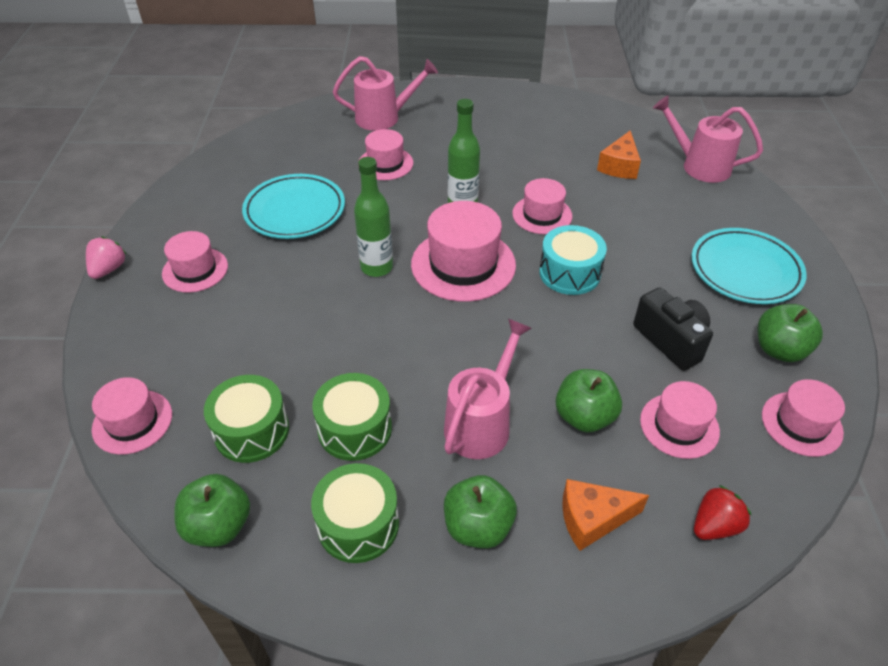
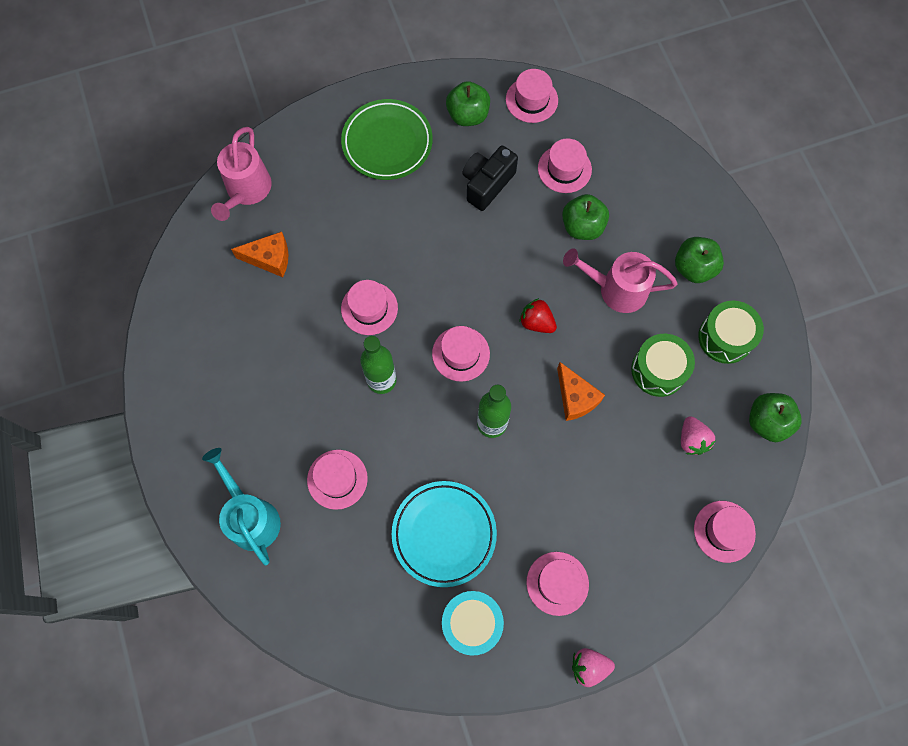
camera: 110 degrees left, 25 degrees up
(251, 431) = (692, 440): green drum -> pink strawberry
(384, 117) = (250, 516): pink watering can -> turquoise watering can
(463, 264) = (460, 354): pink hat -> pink hat, size x0.61
(569, 273) = (439, 268): turquoise drum -> turquoise drum (471, 623)
(592, 519) = (658, 206): orange cheese -> orange cheese (575, 398)
(714, 525) = (631, 141): red strawberry -> red strawberry (536, 322)
(745, 270) = (387, 143): turquoise plate -> green plate

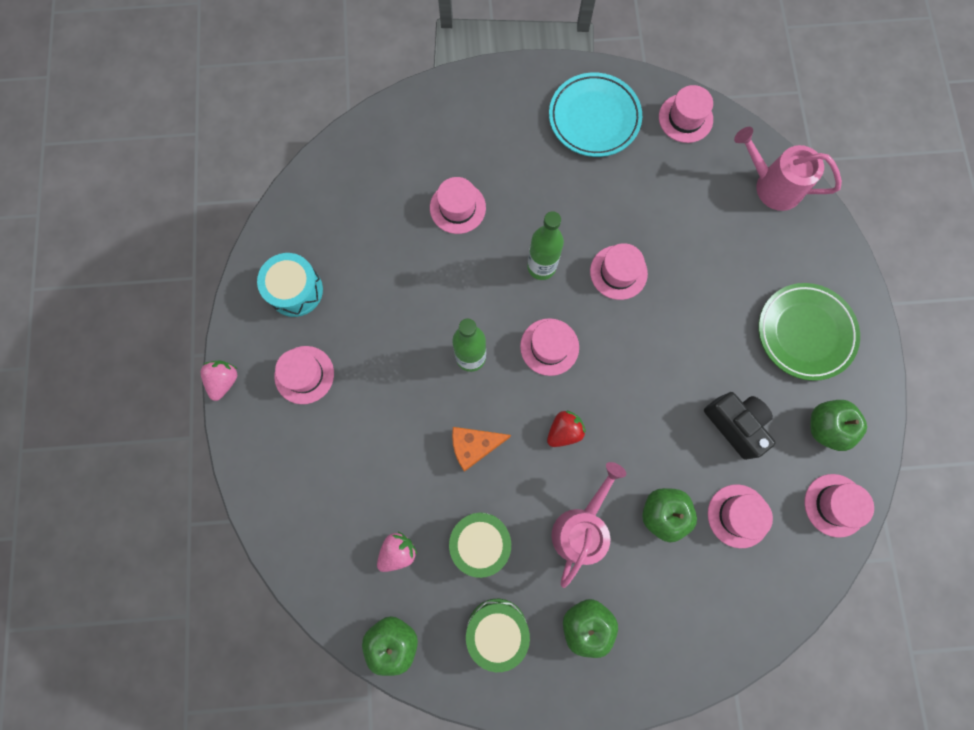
camera: 105 degrees right, 5 degrees up
(250, 516) = (445, 131): turquoise watering can -> none
(269, 258) = (692, 193): orange cheese -> none
(444, 534) = (380, 287): turquoise plate -> turquoise plate (594, 118)
(692, 440) = (398, 552): pink strawberry -> pink strawberry turned 135 degrees clockwise
(724, 531) = (299, 551): pink hat -> pink hat (685, 118)

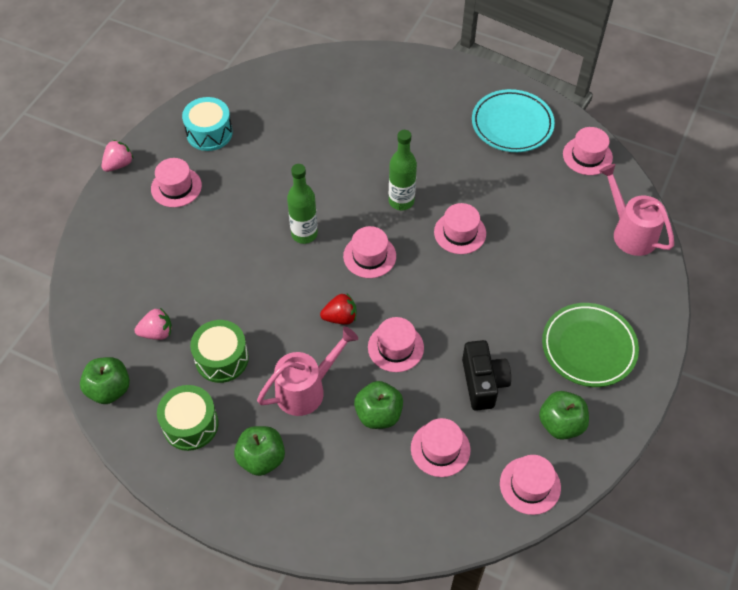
camera: 30 degrees right, 20 degrees down
(457, 207) = (365, 135): pink hat -> pink hat (395, 347)
(474, 446) = (264, 293): orange cheese -> none

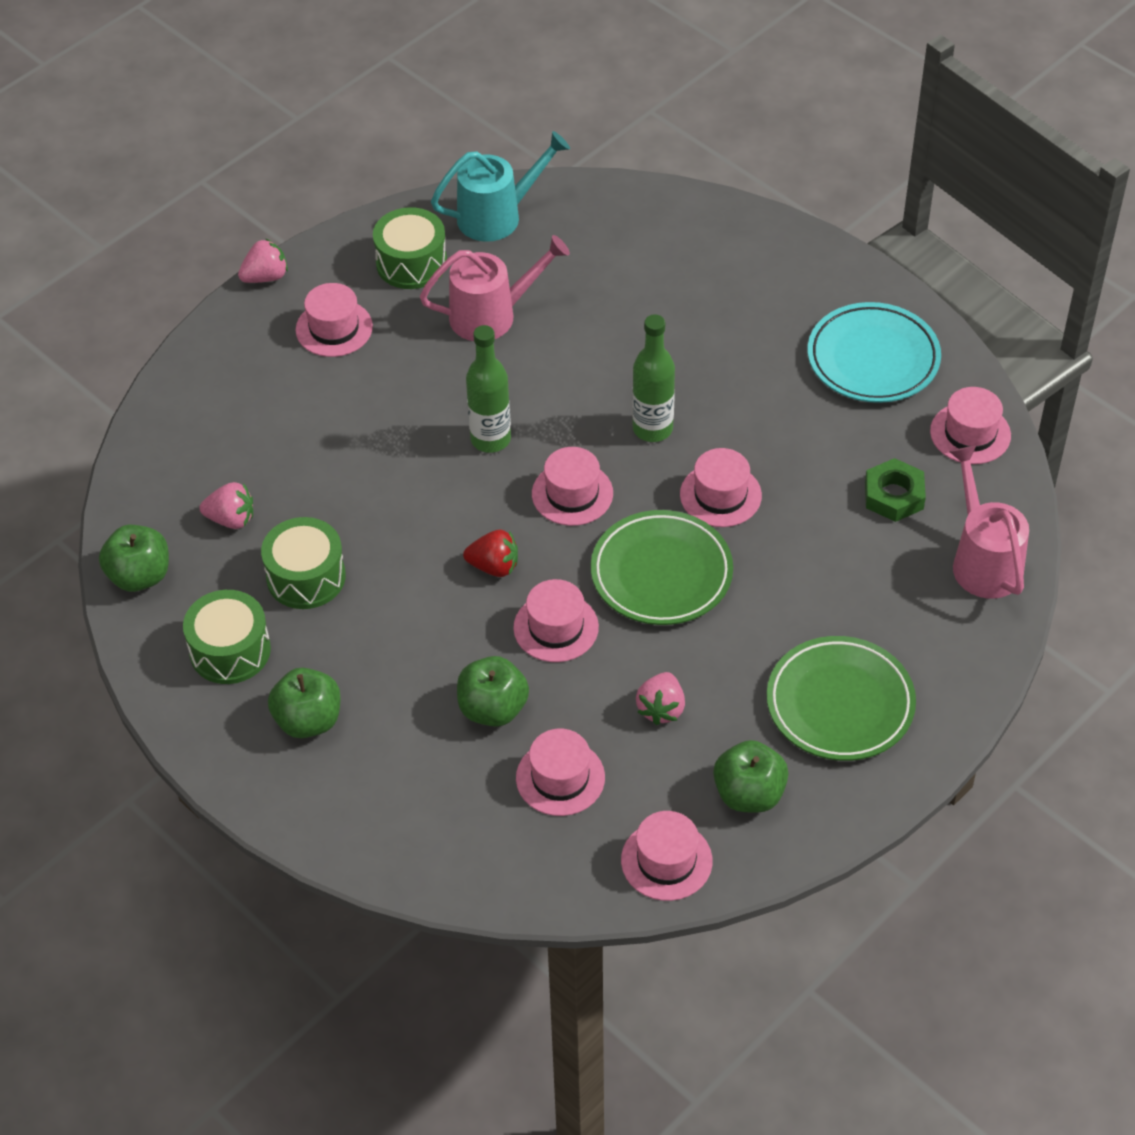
camera: 20 degrees right, 5 degrees down
(209, 133) = (411, 263): turquoise drum -> green drum
(252, 90) = (498, 215): none -> turquoise watering can
(306, 389) = (407, 648): pink watering can -> pink watering can (492, 315)
(445, 293) = (661, 573): none -> green plate
(483, 383) = (661, 709): black camera -> pink strawberry
(561, 206) = (894, 495): none -> green nut

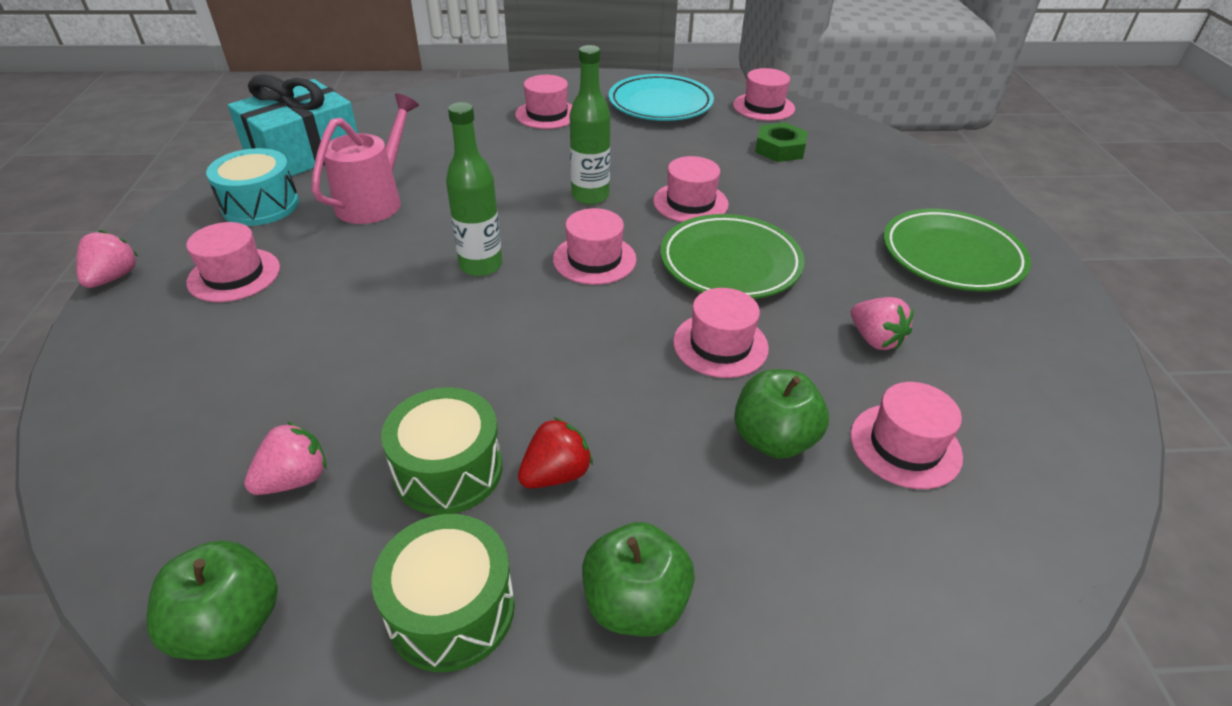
camera: 50 degrees left, 10 degrees down
(411, 263) = (260, 205): green drum -> turquoise drum
(494, 566) = (609, 339): red strawberry -> red strawberry (556, 474)
(498, 215) = (303, 152): turquoise watering can -> turquoise gift
(666, 860) = (1068, 436): pink hat -> pink hat (547, 114)
(749, 794) = (1016, 345): green apple -> none
(983, 560) = (872, 149): pink watering can -> none

